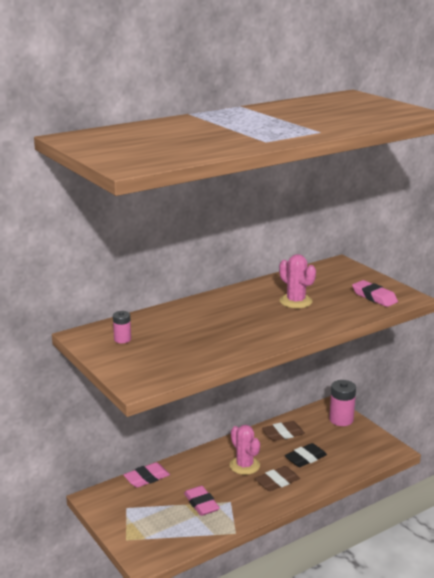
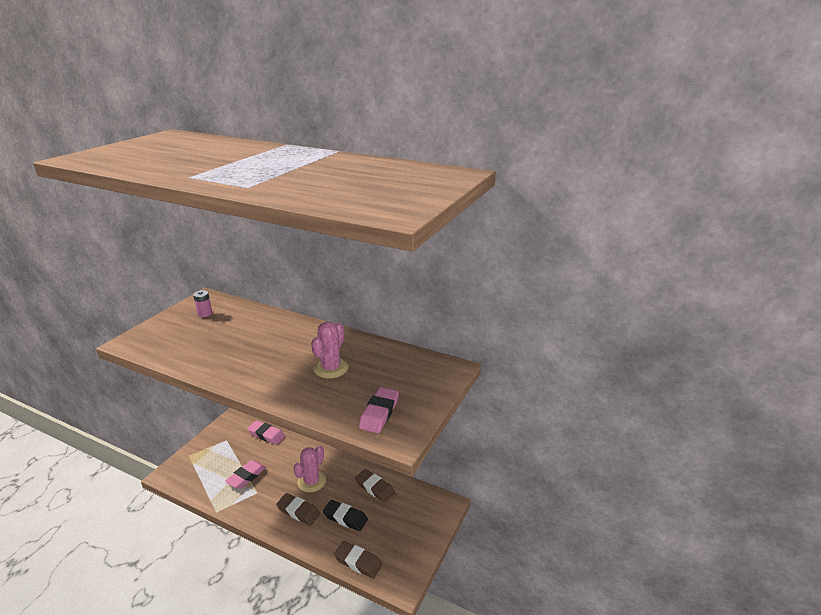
camera: 60 degrees right, 5 degrees up
(341, 419) = (428, 521): pink battery -> none
(358, 464) = (358, 562): none -> brown eraser

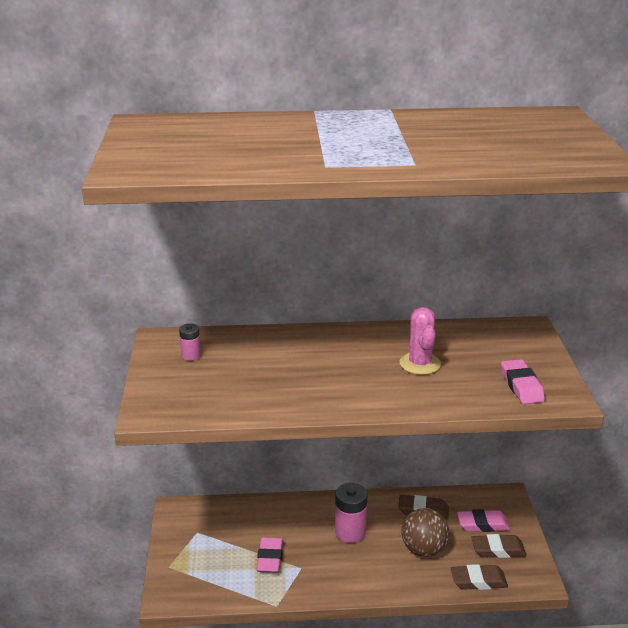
camera: 30 degrees left, 0 degrees up
(266, 435) = (242, 508): pink eraser -> pink eraser (483, 524)
(298, 511) = (369, 565): brown eraser -> brown eraser (498, 550)
(311, 481) = (350, 532): pink cactus -> pink battery
(345, 518) = (423, 549): black eraser -> brown ball

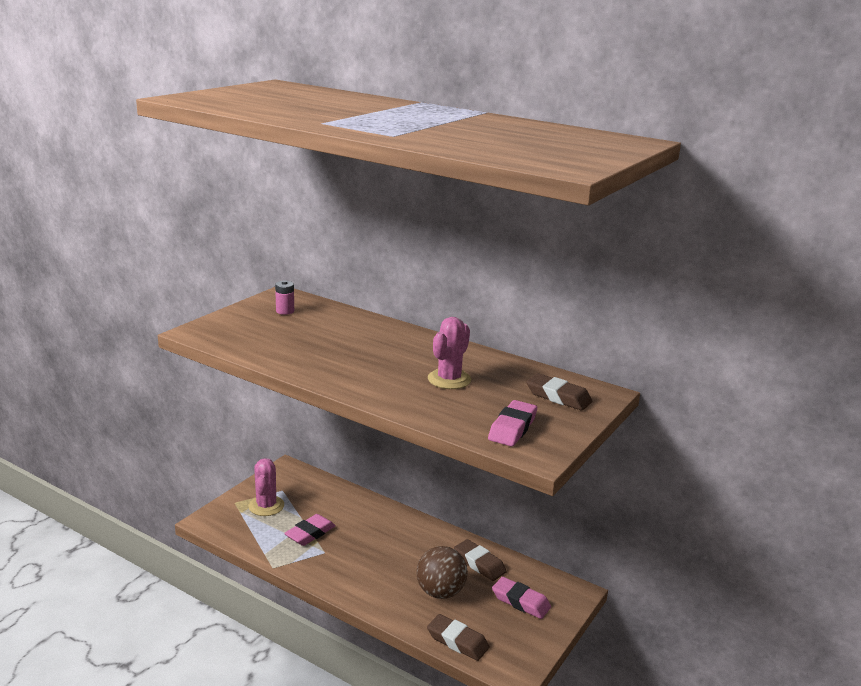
camera: 35 degrees right, 5 degrees down
(202, 554) = (266, 506): none -> pink cactus
(350, 532) = (395, 548): pink battery -> none
(498, 550) = (508, 628): brown eraser -> brown eraser (558, 397)

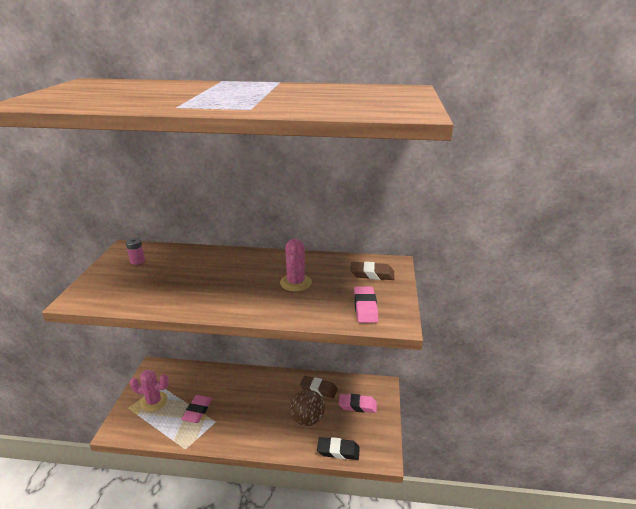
camera: 25 degrees left, 5 degrees up
(266, 506) = (154, 401): pink cactus -> pink cactus turned 60 degrees counterclockwise
(457, 641) = (338, 451): brown eraser -> black eraser

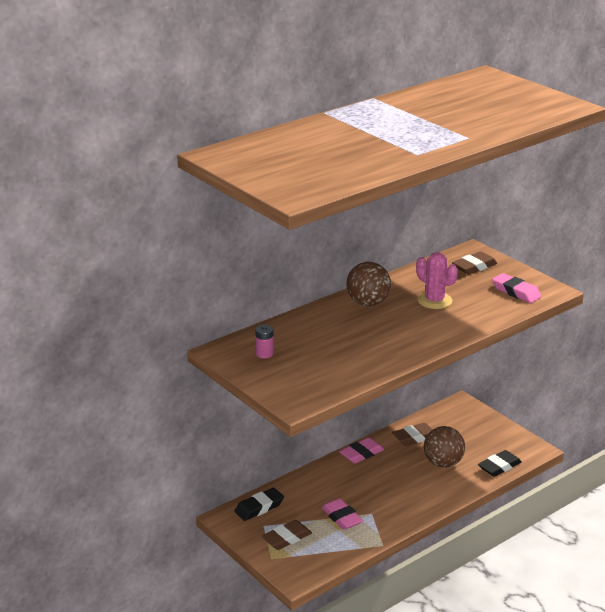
camera: 45 degrees left, 0 degrees up
(154, 401) = (287, 538): pink cactus -> brown eraser
(175, 372) = (259, 507): none -> black eraser
(254, 262) = (368, 303): none -> brown ball
(357, 405) = (465, 429): pink eraser -> pink eraser (361, 454)

